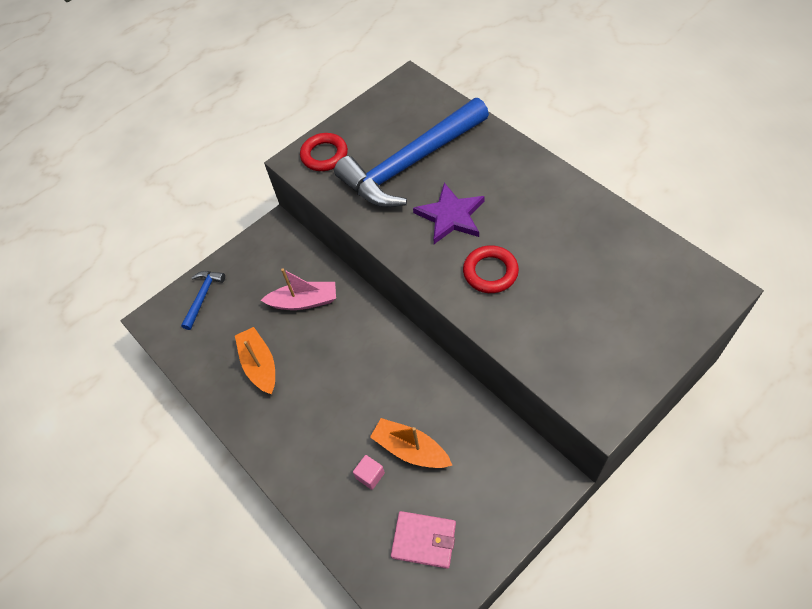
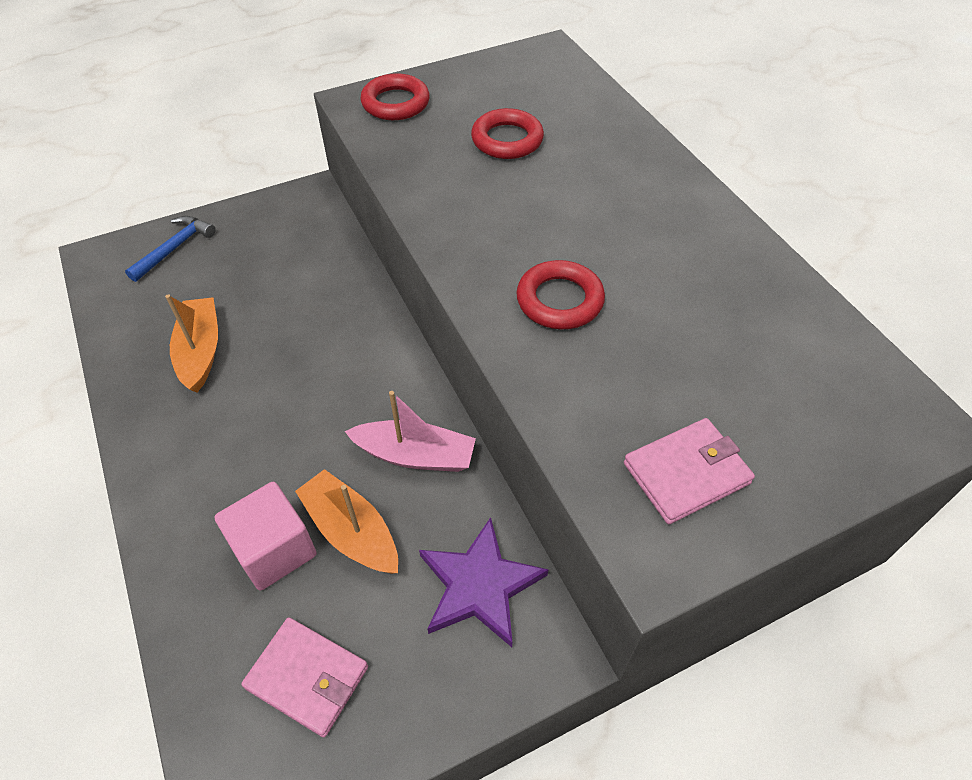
camera: 10 degrees right, 5 degrees down
(304, 301) = (301, 290): pink boat -> pink boat (415, 455)
(370, 475) = (274, 550): pink cube -> pink cube, size x1.84
(411, 163) = (507, 140): blue hammer -> red ring
(450, 216) = (533, 214): purple star -> purple star (479, 585)
(601, 359) = (686, 473): none -> pink wallet

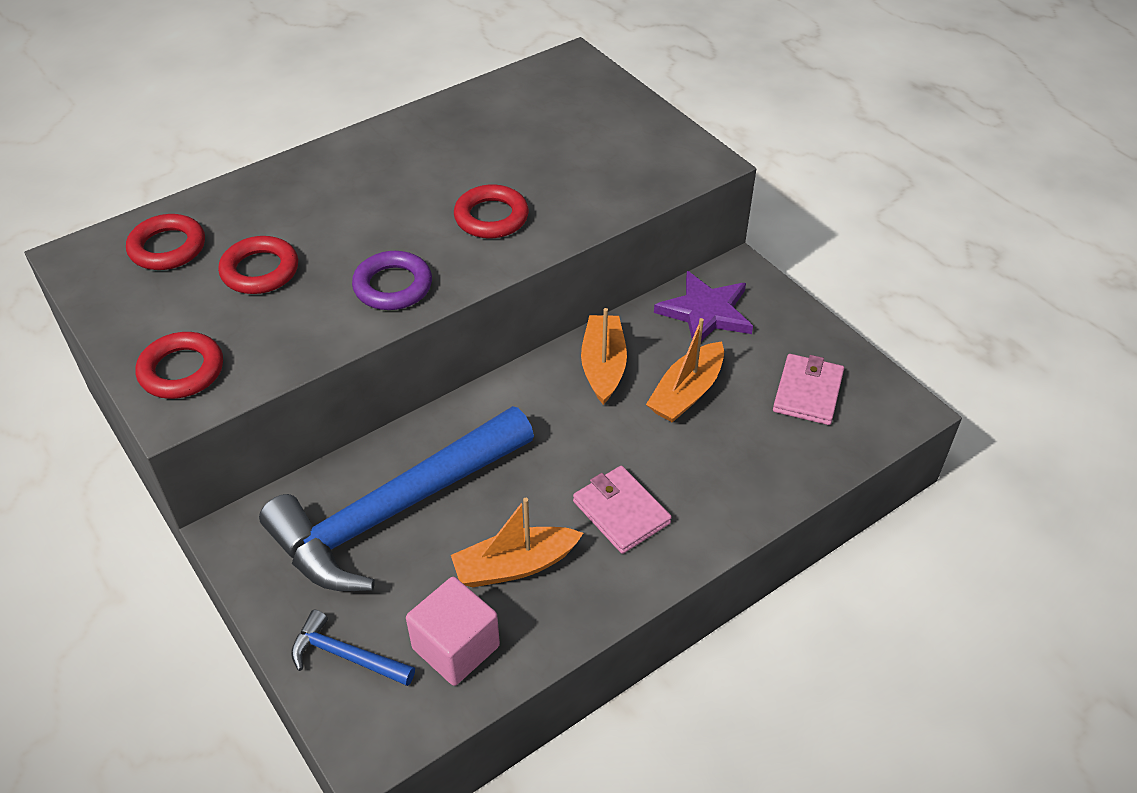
camera: 100 degrees left, 5 degrees down
(274, 550) = (719, 438): pink cube -> pink cube (456, 647)
(293, 280) = (395, 511): none -> blue hammer
(415, 455) = (603, 366): pink boat -> orange boat
(463, 219) = (393, 286): none -> purple ring
(550, 91) = (167, 248): none -> red ring
(686, 473) = (640, 151): pink wallet -> pink wallet (621, 512)

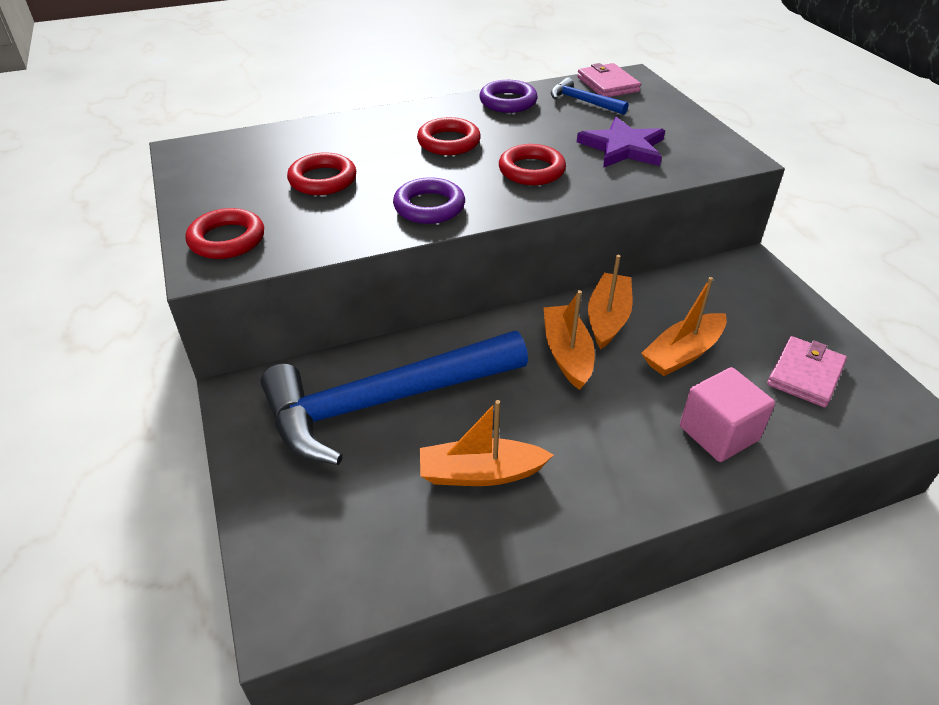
camera: 15 degrees right, 5 degrees down
(167, 248) = (257, 154): red ring -> red ring (449, 142)
(346, 656) = (296, 521): blue hammer -> blue hammer (583, 101)
(439, 121) = (508, 102): none -> purple ring
(456, 647) = (401, 537): pink cube -> pink cube (718, 433)
(570, 417) = (567, 354): none -> orange boat
(621, 512) = (597, 446): pink wallet -> pink wallet (608, 84)
(705, 312) = (713, 291): purple star -> purple star (623, 148)

